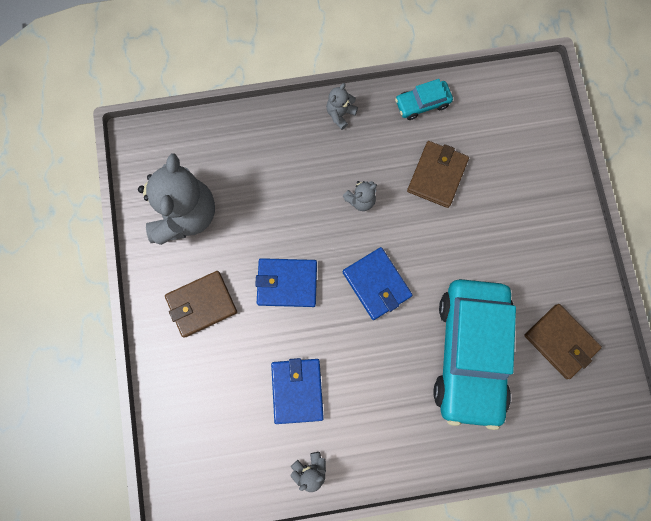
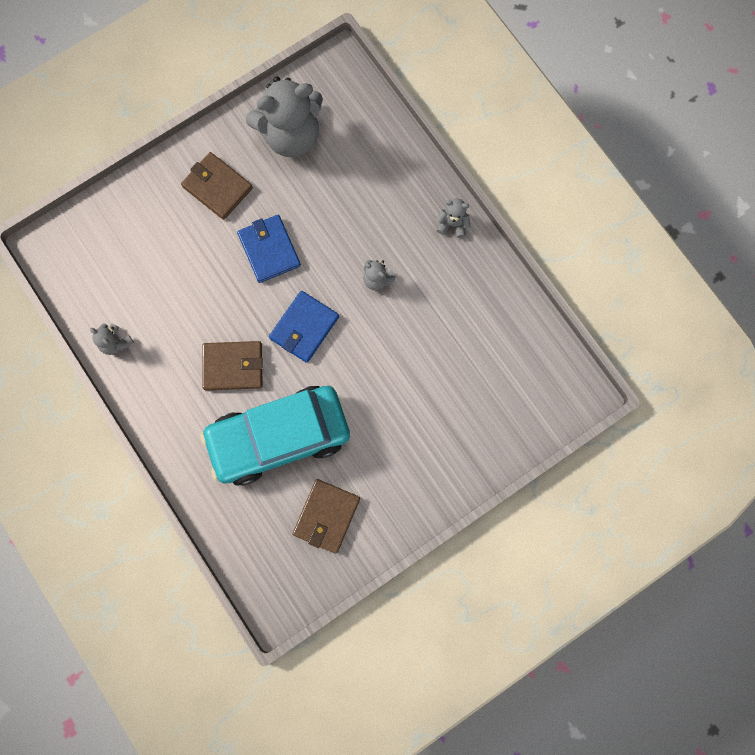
camera: 65 degrees right, 0 degrees up
(297, 390) = (178, 301): blue wallet -> none
(422, 103) = (501, 294): turquoise car -> none
(437, 175) = (435, 338): brown wallet -> brown wallet (233, 366)

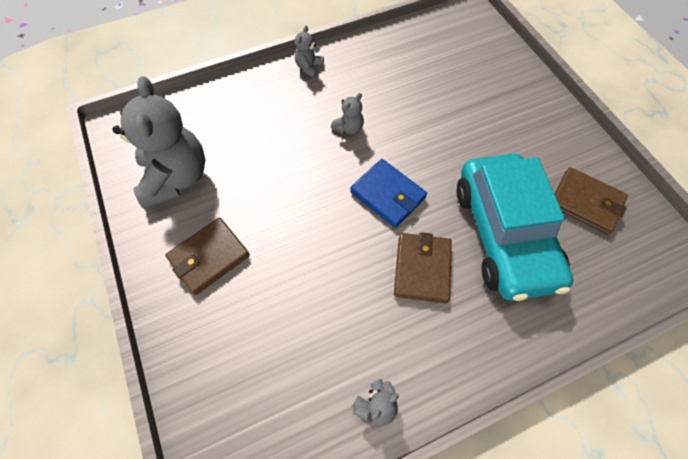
camera: 80 degrees left, 15 degrees down
(269, 250) = (296, 215): blue wallet -> none

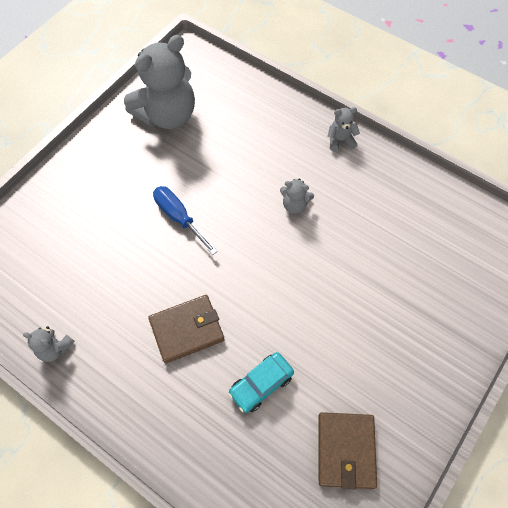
camera: 60 degrees right, 0 degrees up
(209, 257) = (114, 175): brown wallet -> none
(300, 221) = (179, 218): none -> blue screwdriver
(387, 195) = (244, 269): blue wallet -> none
(504, 234) = (261, 384): turquoise car -> turquoise car, size x0.43

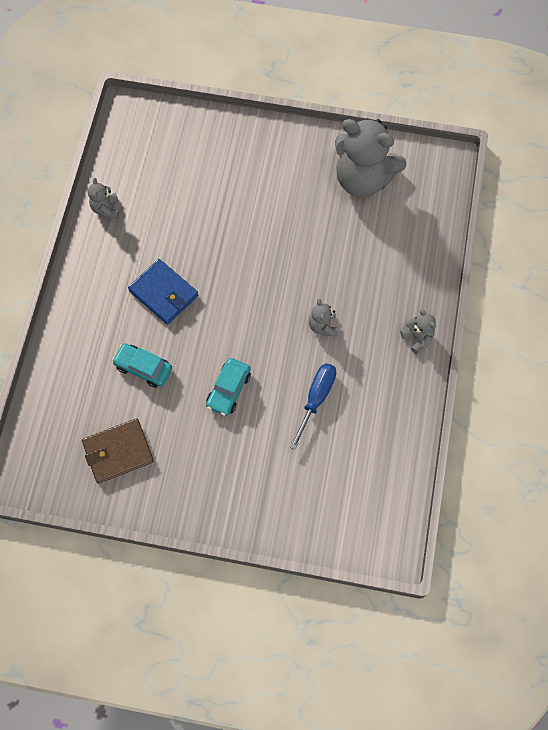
camera: 65 degrees right, 5 degrees up
(179, 218) = (261, 240): blue screwdriver -> blue screwdriver (316, 399)
(187, 330) = (163, 293): brown wallet -> blue wallet
(322, 311) = (228, 390): none -> turquoise car

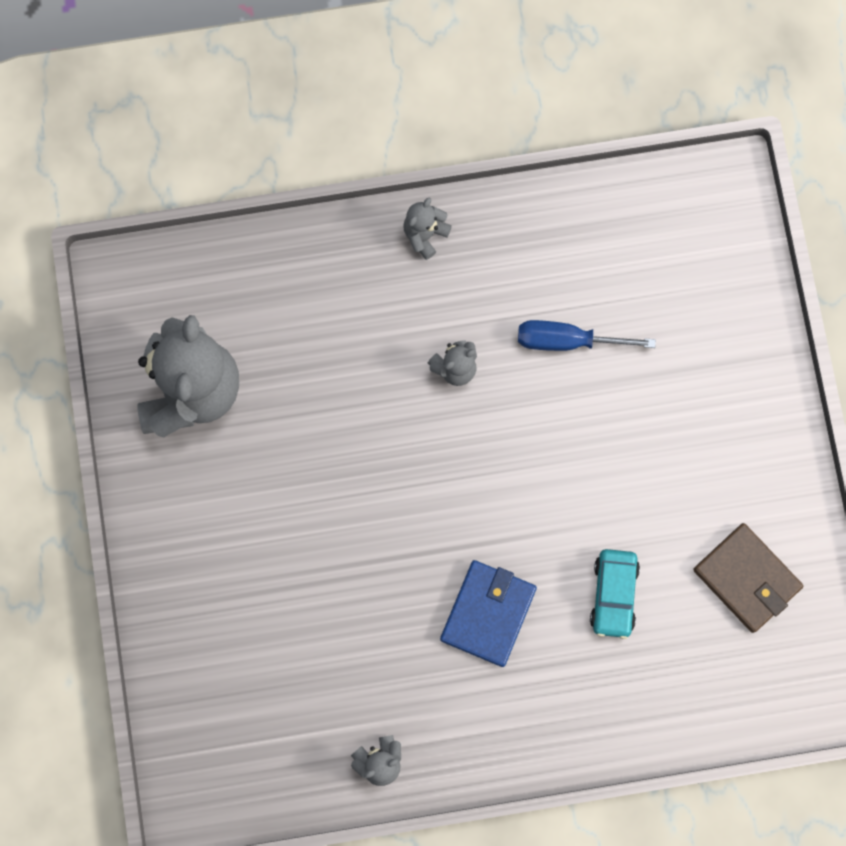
camera: 110 degrees left, 10 degrees up
(228, 390) = (600, 463): turquoise car -> none

